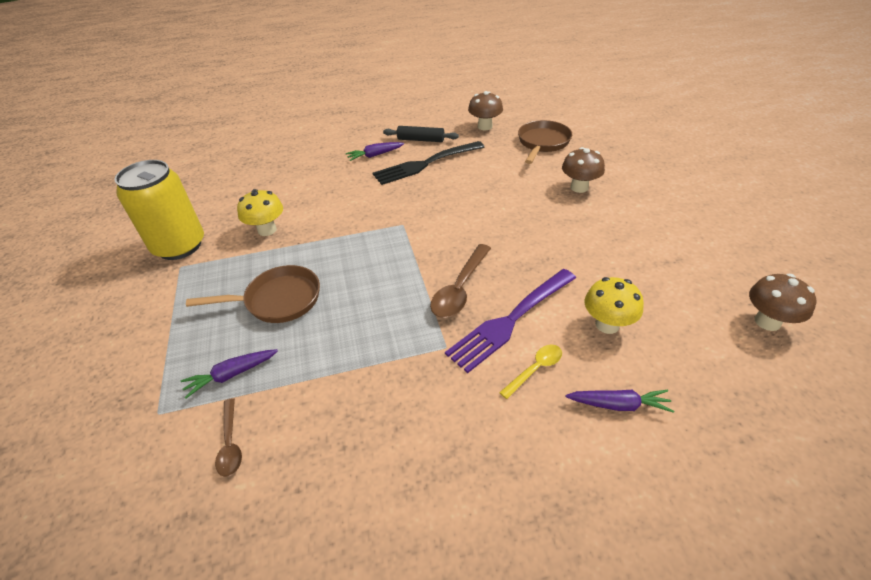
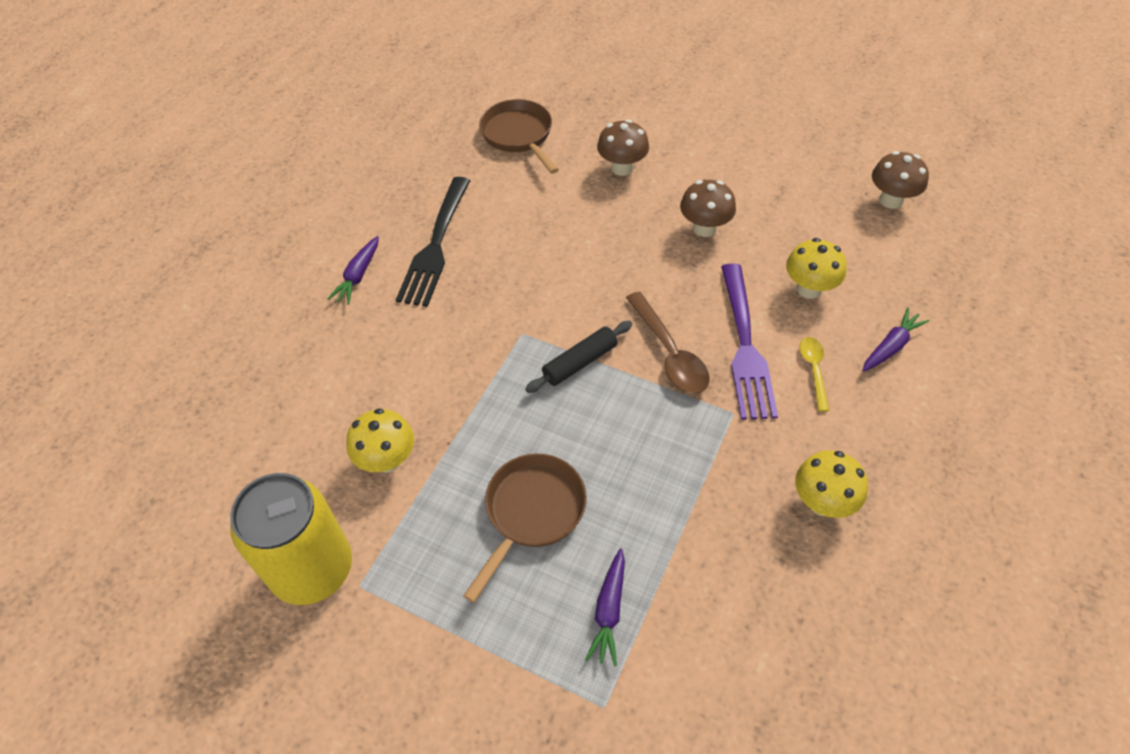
camera: 50 degrees left, 10 degrees up
(230, 444) = (703, 652): brown spoon -> none
(417, 444) = (822, 502): none -> yellow mushroom
(420, 140) = (381, 218): black rolling pin -> black rolling pin (580, 362)
(485, 126) = (428, 152): brown mushroom -> brown mushroom (704, 228)

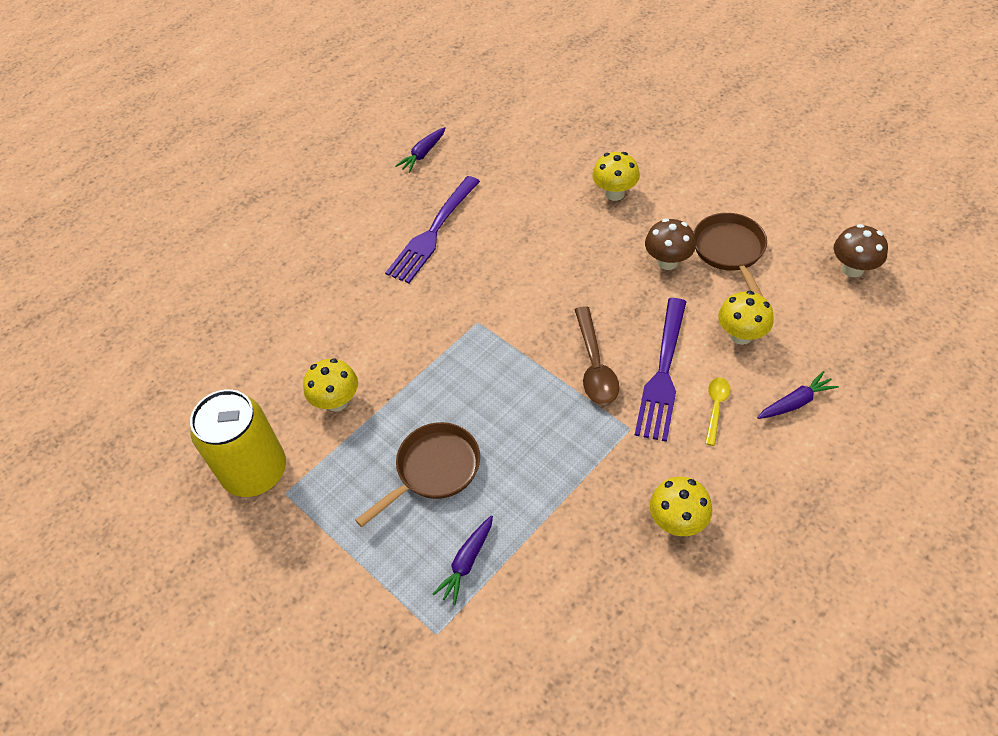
camera: 20 degrees right, 0 degrees up
(358, 276) = (363, 246): purple carrot -> purple carrot (423, 154)
(435, 244) = (433, 232): black fork -> purple fork
(519, 136) = (535, 148): brown pan -> brown pan (730, 252)
(580, 362) = (516, 357): black rolling pin -> none
(622, 168) = (614, 193): brown mushroom -> yellow mushroom

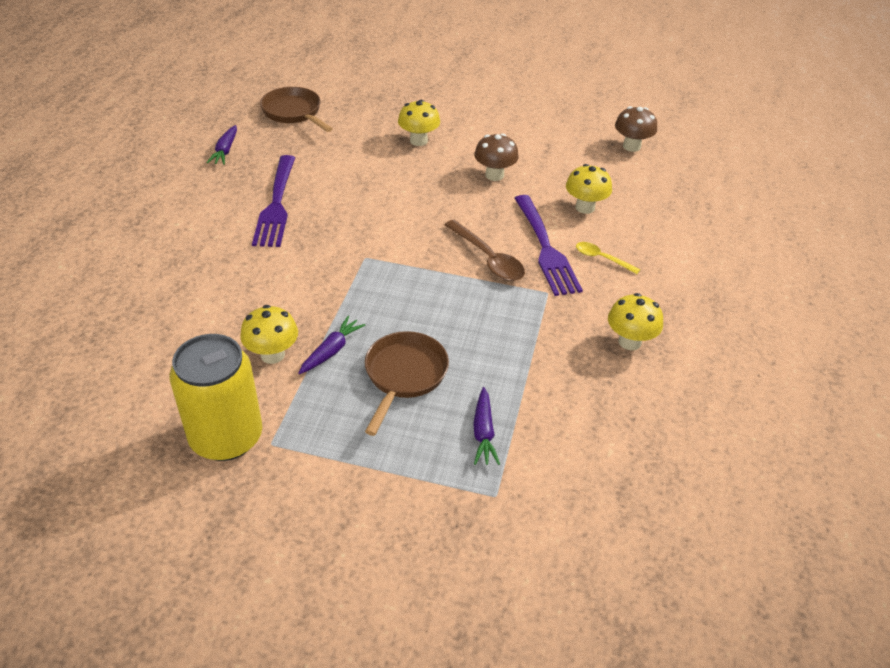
camera: 35 degrees left, 10 degrees down
(715, 407) = (601, 258): yellow spoon -> yellow spoon turned 45 degrees counterclockwise
(730, 252) = (537, 157): brown pan -> brown pan (294, 113)
(795, 402) = (655, 238): purple carrot -> purple carrot (331, 351)

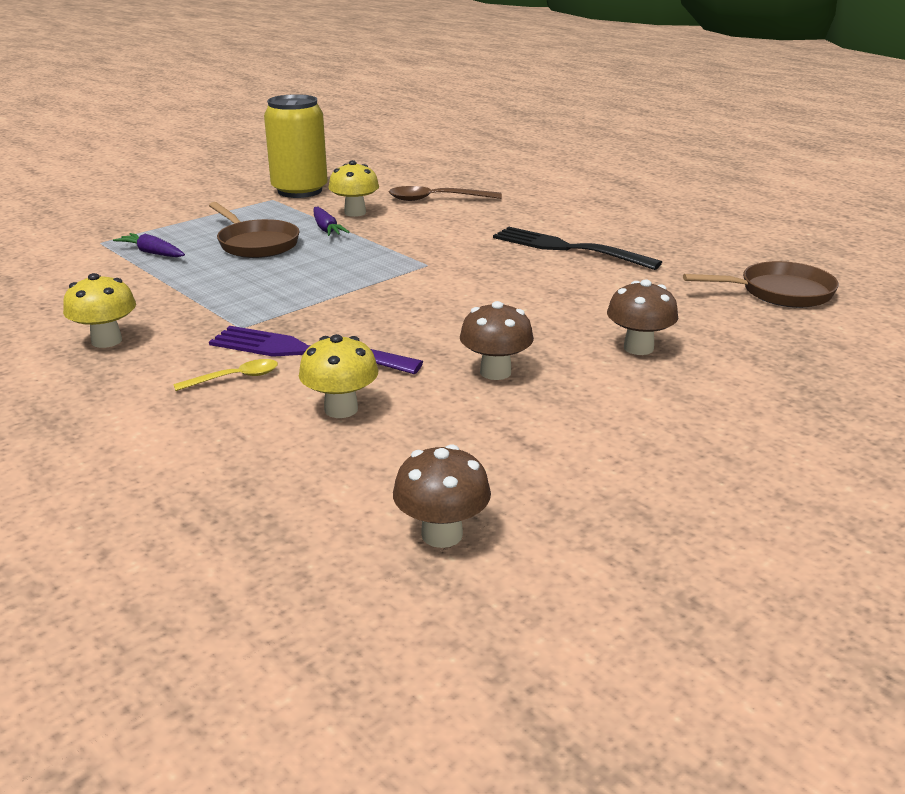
camera: 125 degrees right, 15 degrees down
(225, 151) = (704, 246): purple carrot -> none
(276, 204) = (569, 248): purple fork -> black fork
(418, 141) = (638, 348): yellow mushroom -> brown mushroom
(488, 259) = (339, 315): brown spoon -> brown spoon (436, 199)

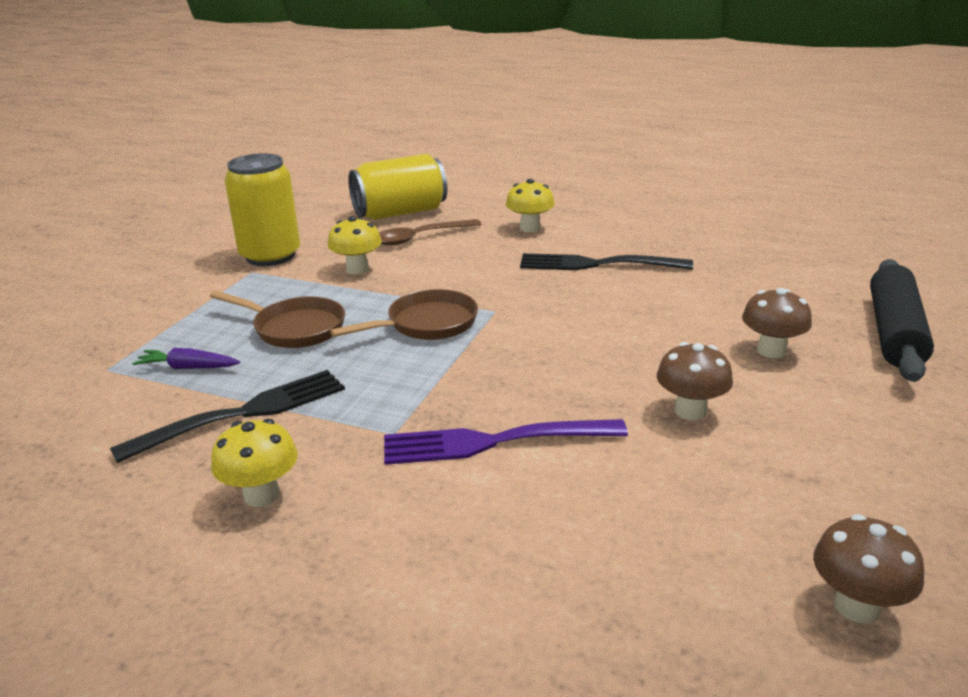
camera: 25 degrees left, 0 degrees up
(152, 290) = (242, 414): none -> black fork
(235, 378) = (459, 496): yellow spoon -> none
(326, 229) = (349, 294): purple carrot -> none
(341, 409) = (605, 498): yellow mushroom -> yellow mushroom (530, 228)
(444, 177) = (400, 213): none -> yellow can
(779, 293) = (806, 268): brown pan -> brown pan (426, 324)
(793, 363) = (894, 332): none -> black rolling pin

